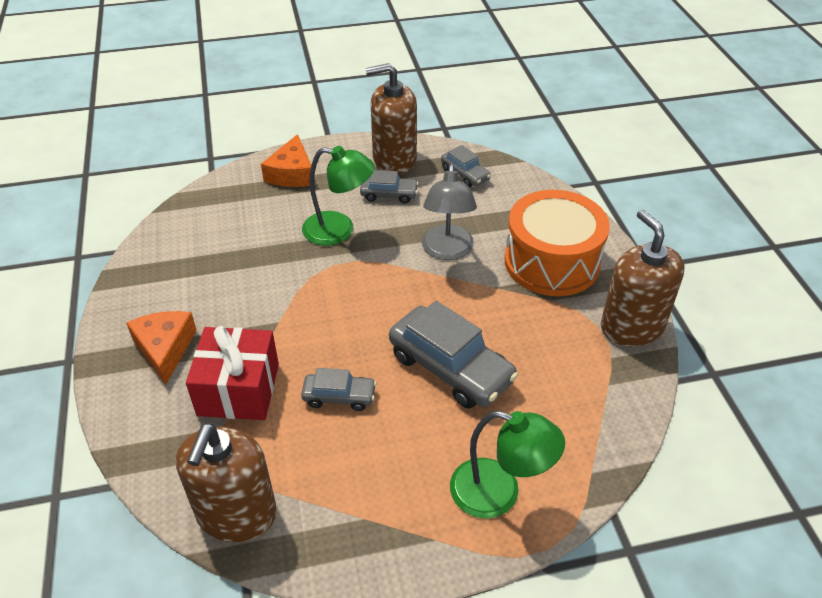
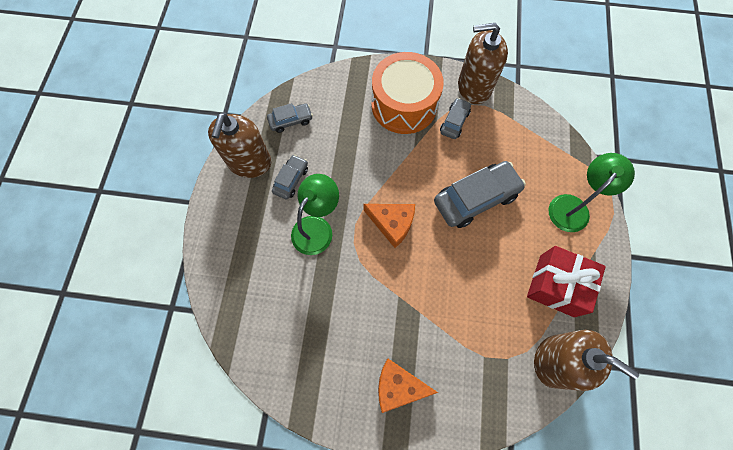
camera: 70 degrees left, 25 degrees up
(238, 389) = (454, 338): red gift -> red gift (556, 285)
(292, 173) = (230, 244): orange cheese -> orange cheese (392, 223)
(339, 396) = (479, 273): grey car -> grey car (454, 122)
(447, 251) = (369, 162): grey lamp -> none

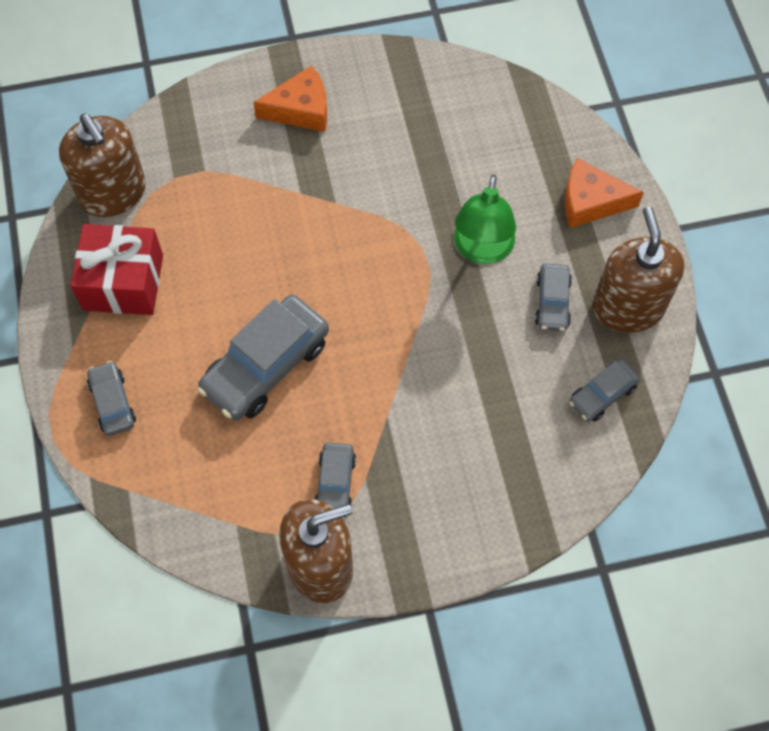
camera: 160 degrees right, 5 degrees down
(392, 223) = (378, 289): orange cheese -> orange cheese (590, 202)
(404, 105) = (430, 487): orange drum -> none
(555, 361) = (113, 193): brown soap dispenser -> brown soap dispenser turned 135 degrees counterclockwise
(573, 206) = (112, 403): green lamp -> grey car

